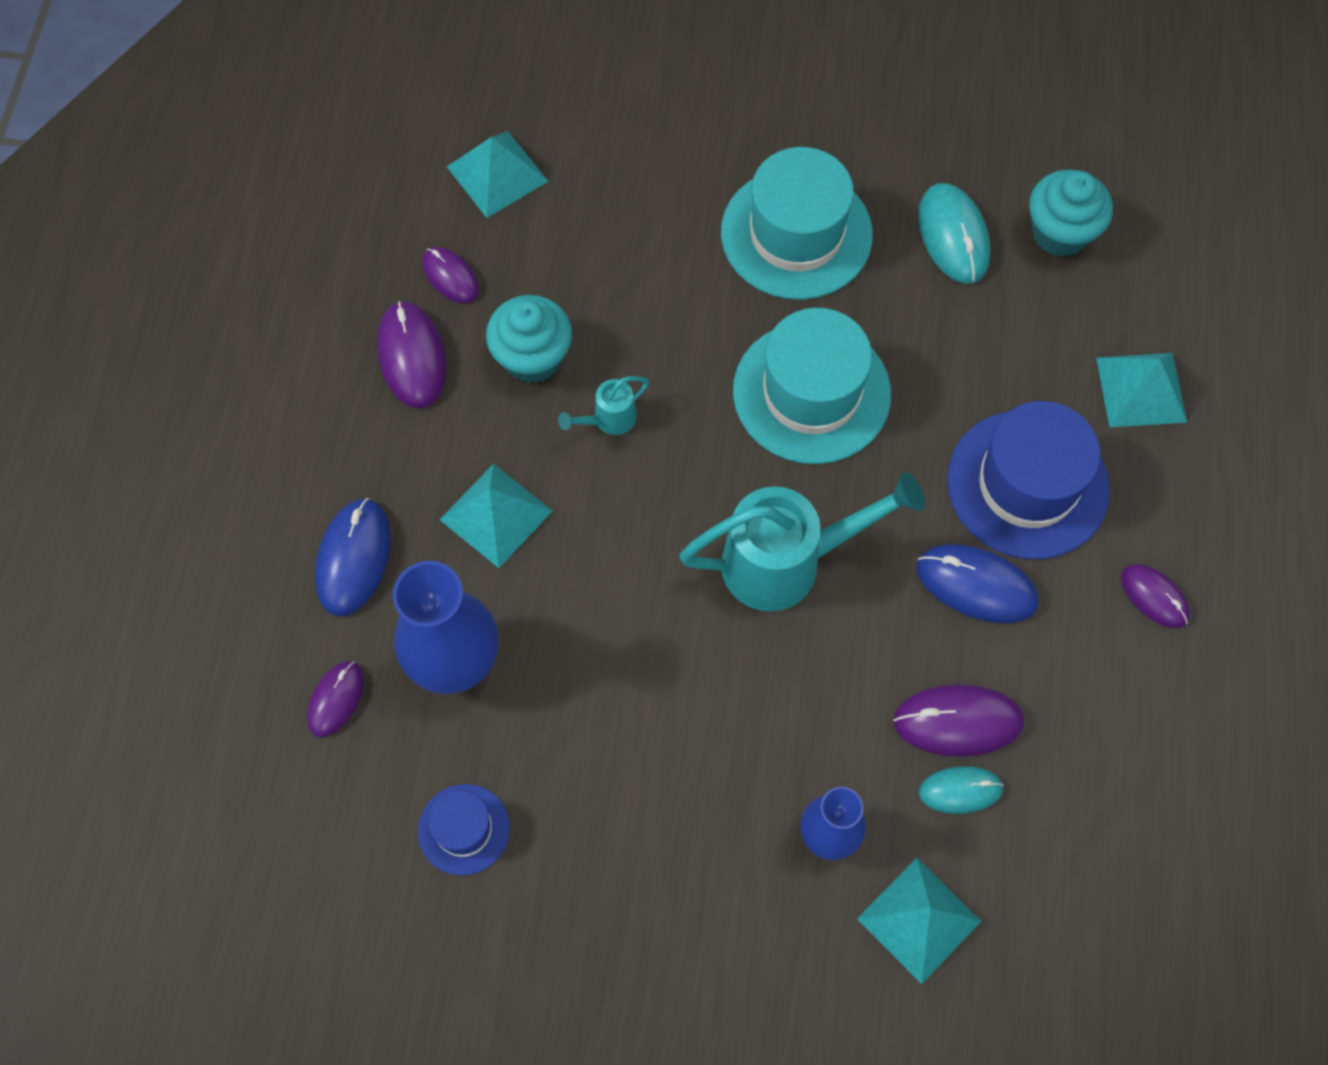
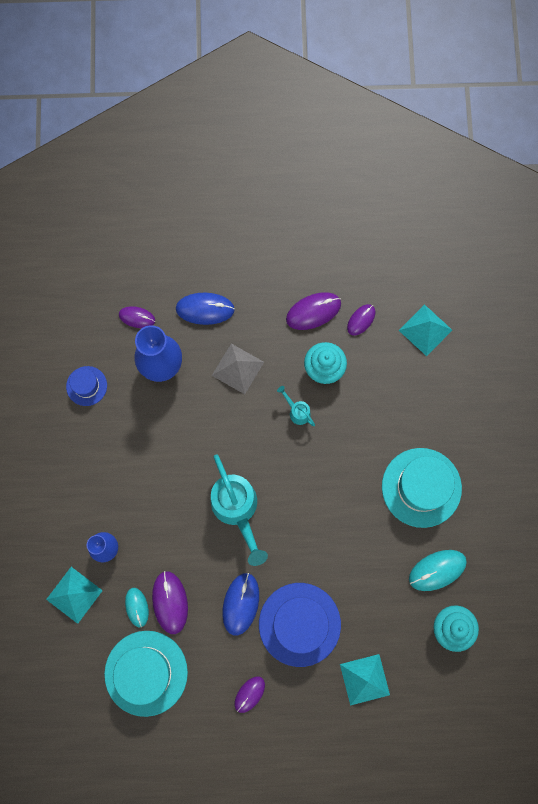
camera: 80 degrees right, 10 degrees up
(496, 515) = (237, 368): turquoise pyramid -> grey pyramid
(811, 392) = (330, 508): turquoise hat -> turquoise hat (146, 673)

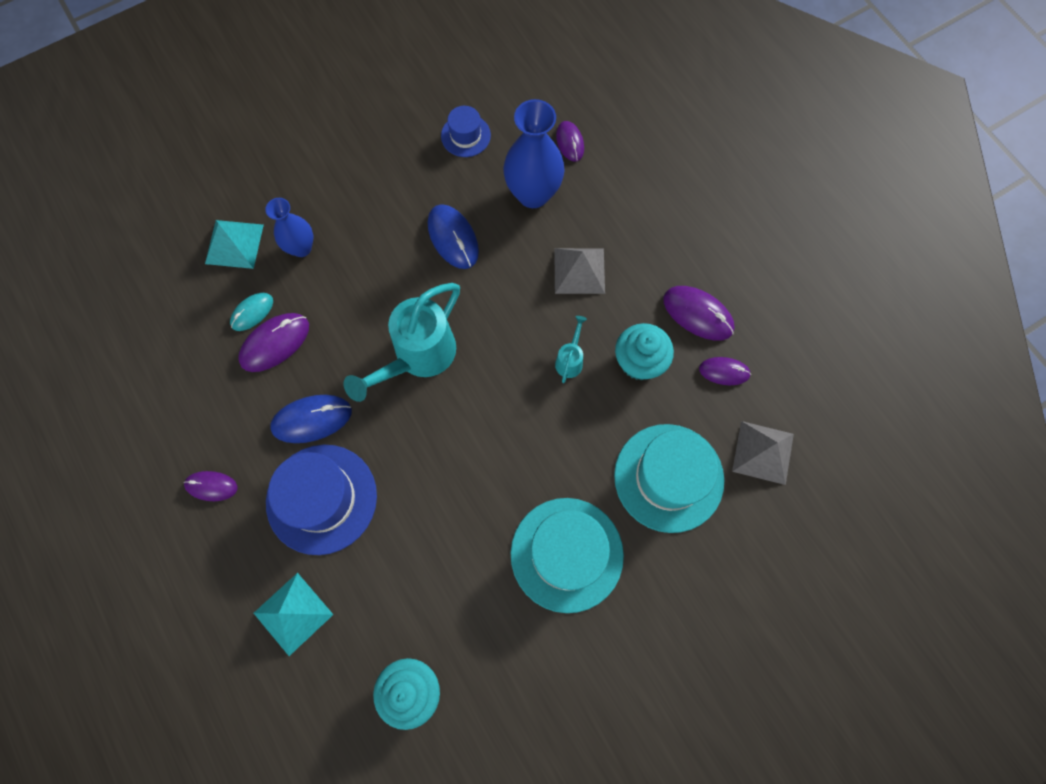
camera: 60 degrees right, 5 degrees down
(146, 673) = (183, 361): turquoise hat -> turquoise hat (668, 477)
(205, 309) = (624, 202): blue mouse -> blue mouse (453, 238)
(425, 330) = (763, 452): turquoise pyramid -> grey pyramid
(437, 570) = (475, 631): turquoise mouse -> none

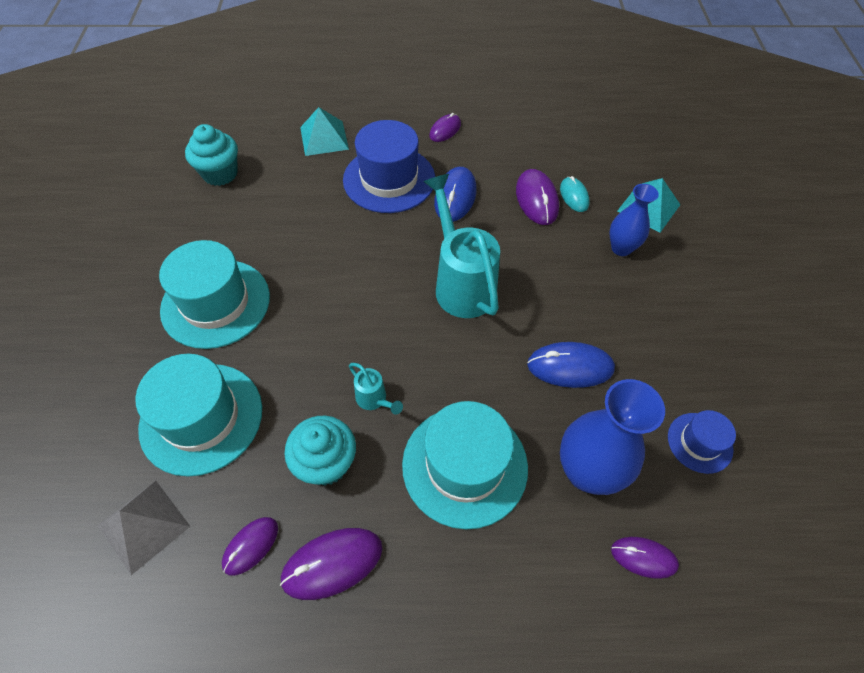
camera: 120 degrees right, 15 degrees down
(579, 270) = (464, 465): grey pyramid -> turquoise hat

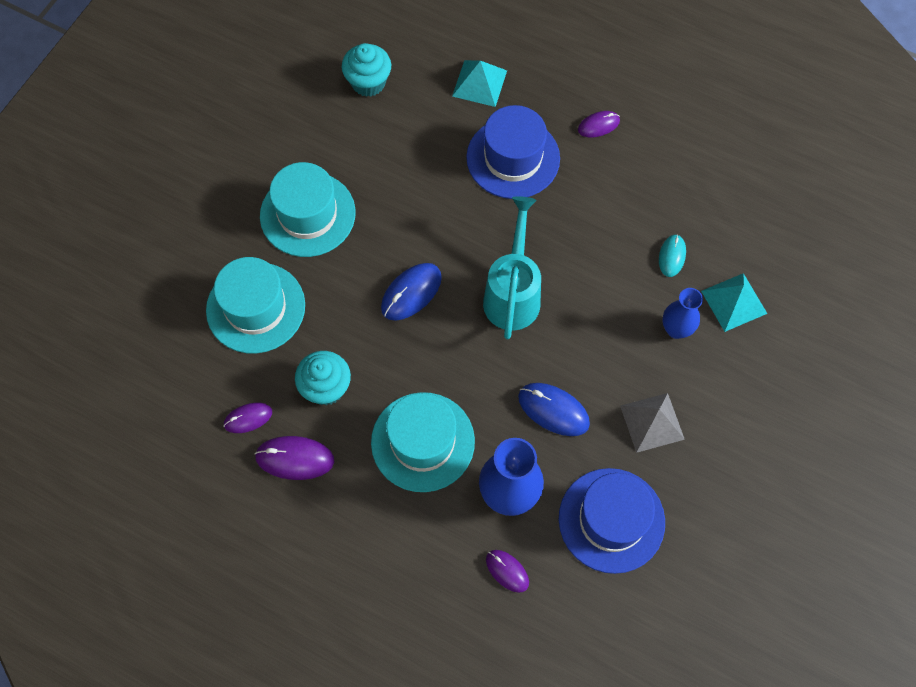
camera: 30 degrees right, 10 degrees up
(144, 525) = (186, 367): grey pyramid -> grey pyramid (652, 422)
(374, 400) = (386, 358): turquoise watering can -> none
(455, 197) = (561, 205): blue mouse -> blue mouse (411, 293)
(536, 199) = (634, 243): purple mouse -> none
(699, 442) = (611, 520): blue hat -> blue hat, size x1.91

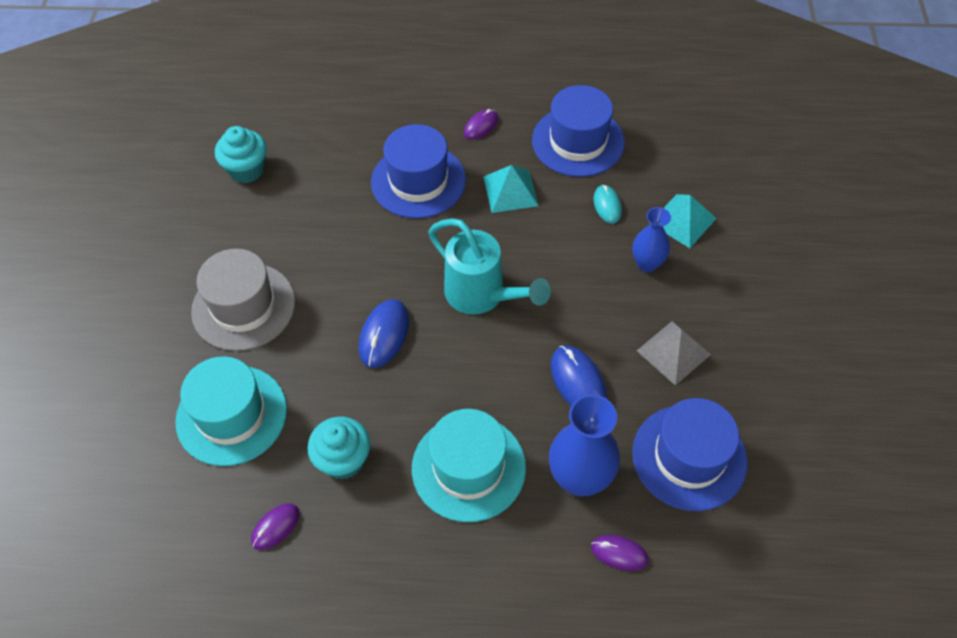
camera: 25 degrees left, 10 degrees down
(295, 459) = (345, 545): purple mouse -> none
(307, 214) = (243, 306): turquoise hat -> grey hat
(479, 83) = (353, 132): turquoise pyramid -> turquoise pyramid (510, 191)
(513, 294) = (482, 295): turquoise watering can -> turquoise watering can turned 150 degrees clockwise
(553, 410) = (578, 382): blue mouse -> blue mouse turned 60 degrees clockwise
(680, 180) = (578, 141): none -> blue hat

